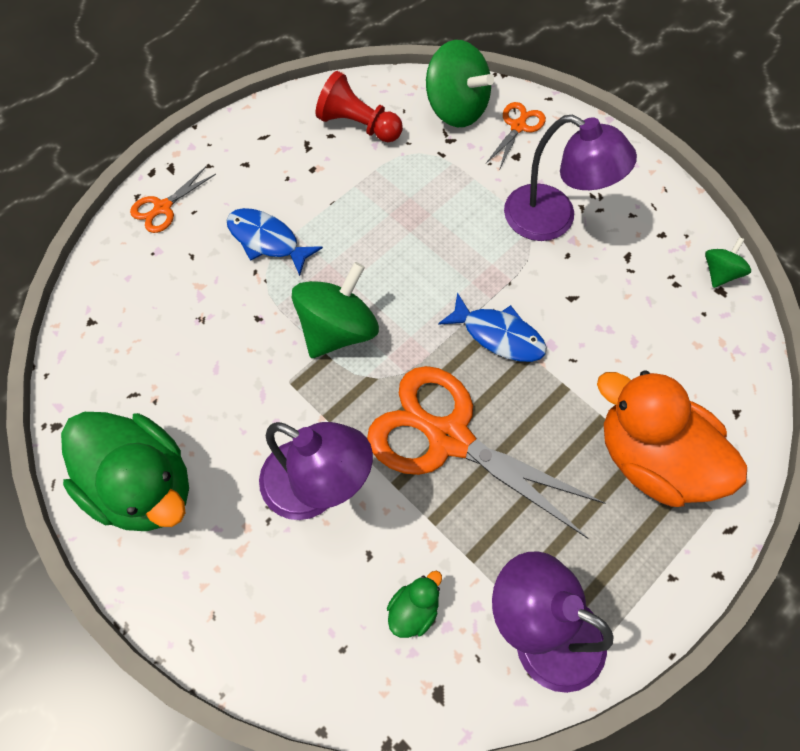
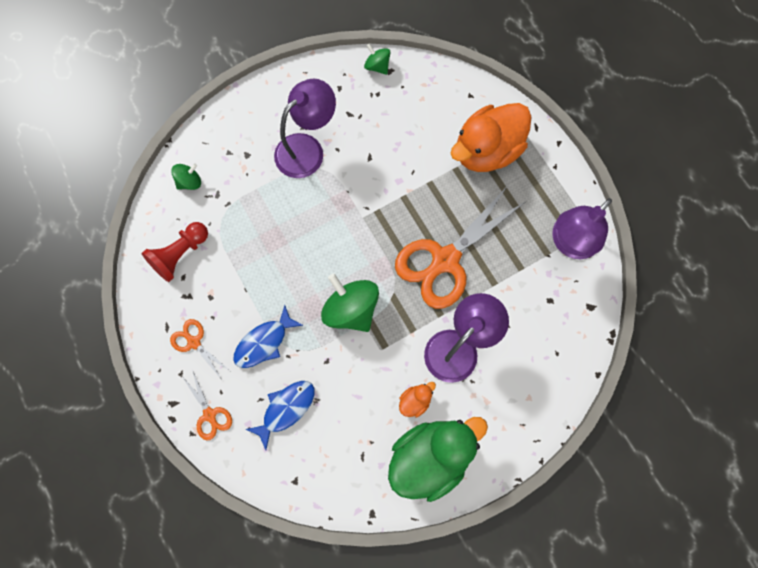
camera: 75 degrees left, 10 degrees up
(223, 445) = (415, 401): none -> orange duck
(414, 609) = (543, 308): green duck -> none
(456, 108) = (189, 182): green spinning top -> green spinning top, size x0.53
(498, 335) = (383, 210): blue fish -> blue fish (286, 409)
(518, 126) = (221, 145): orange scissors -> orange scissors (194, 342)

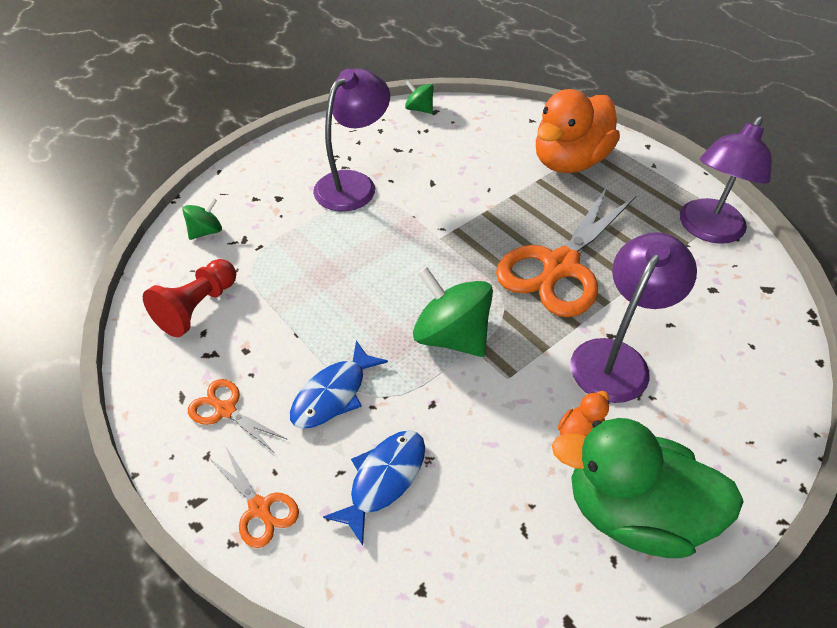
camera: 10 degrees left, 25 degrees down
(430, 457) = (632, 512): green duck -> green duck turned 120 degrees counterclockwise

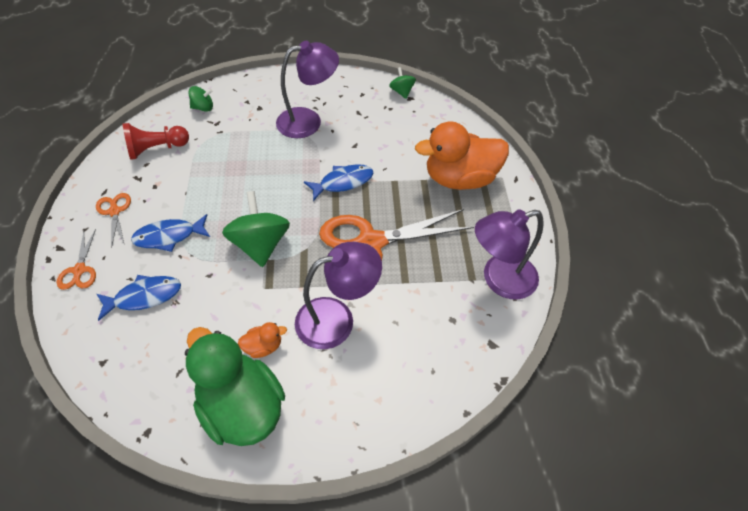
camera: 35 degrees right, 5 degrees up
(463, 224) = (343, 182): none -> blue fish

